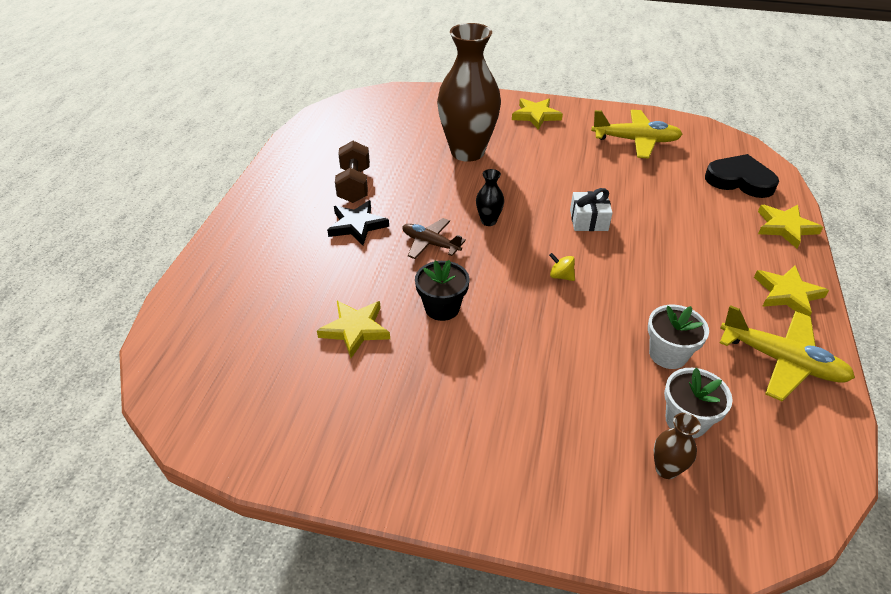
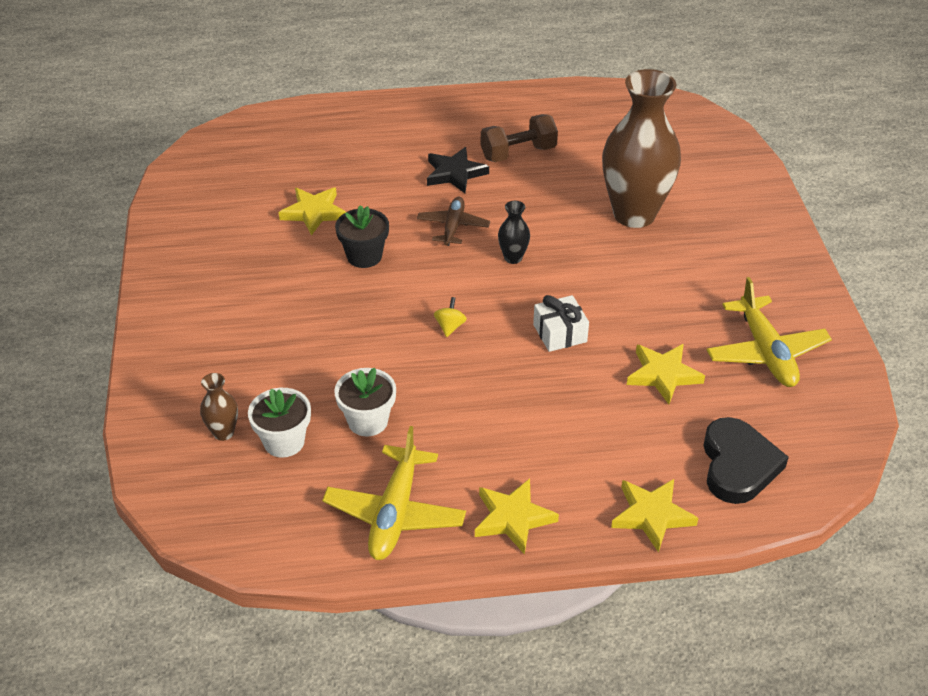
camera: 70 degrees right, 0 degrees up
(535, 116) = (759, 252): yellow star -> yellow star (663, 375)

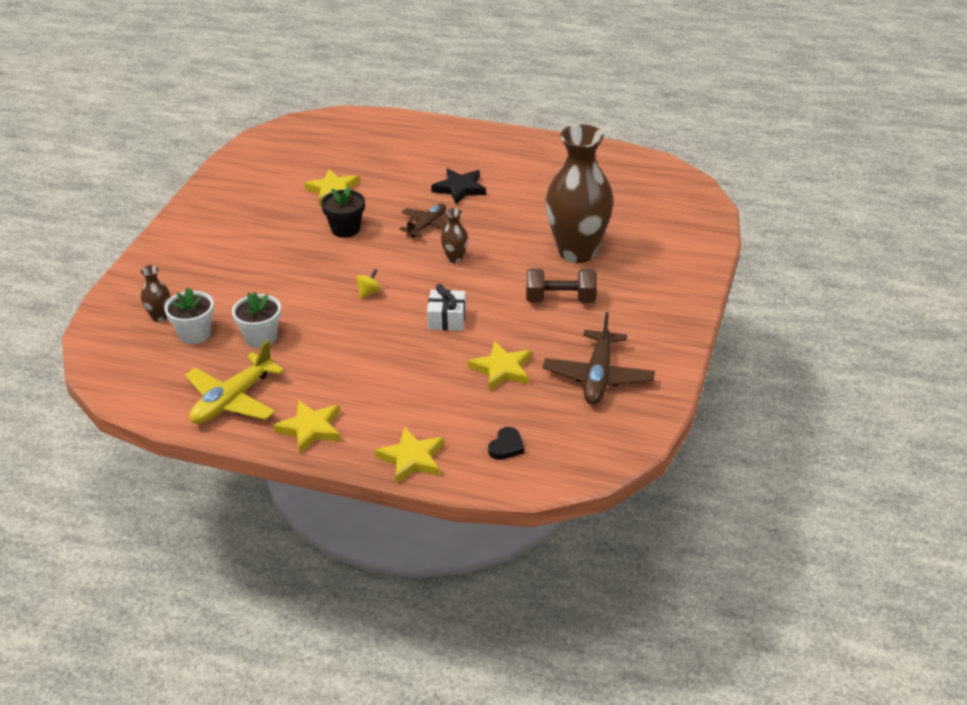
camera: 25 degrees right, 5 degrees down
(513, 258) = (455, 258): black vase -> brown vase
(518, 153) = (521, 186): brown dumbbell -> brown dumbbell (560, 300)
(738, 465) = (506, 446): black heart -> black heart, size x0.50
(766, 352) = (598, 377): yellow plane -> brown plane

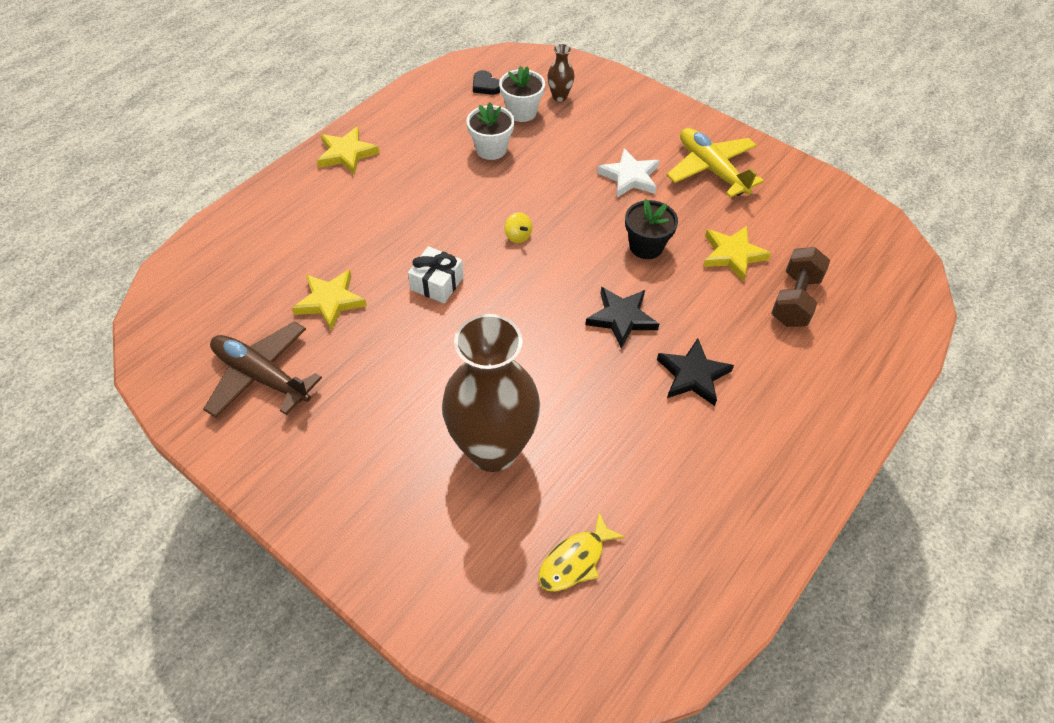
camera: 110 degrees right, 15 degrees up
(232, 400) = (415, 118): yellow plane -> yellow plane (711, 169)
(264, 252) = (630, 177): none -> white star
(411, 458) = (263, 204): yellow star -> none
(427, 225) = (621, 318): brown plane -> black star
(455, 258) = (542, 323): brown vase -> none
(506, 446) = (226, 269): black heart -> black heart (485, 86)
(560, 300) = (409, 394): brown dumbbell -> brown dumbbell (795, 300)
(627, 204) = (575, 560): none -> yellow fish

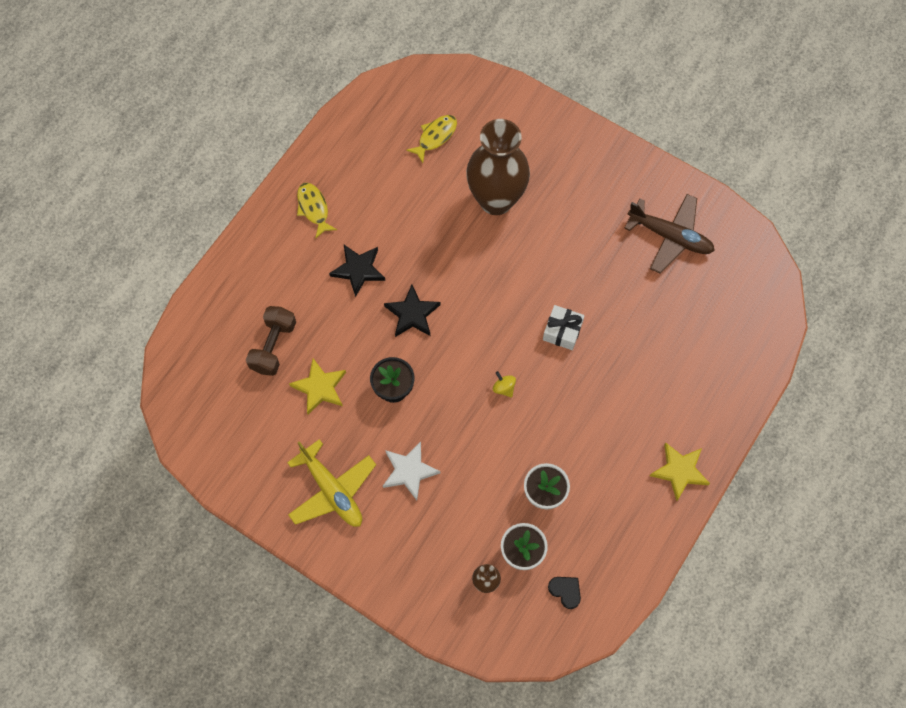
camera: 175 degrees right, 15 degrees up
(330, 301) = (642, 305): yellow star -> none
(763, 464) = (313, 208): none -> yellow fish

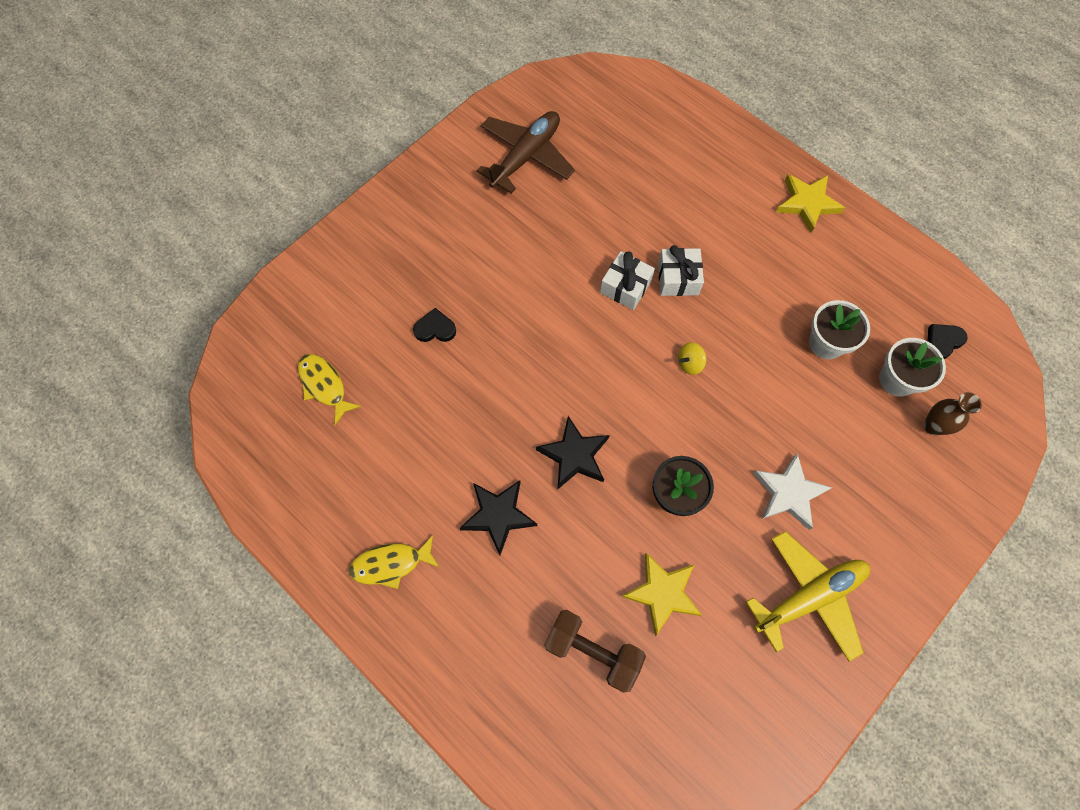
camera: 80 degrees left, 0 degrees up
(496, 200) = (435, 329): brown vase -> black heart
(579, 371) = (678, 278): none -> white gift

